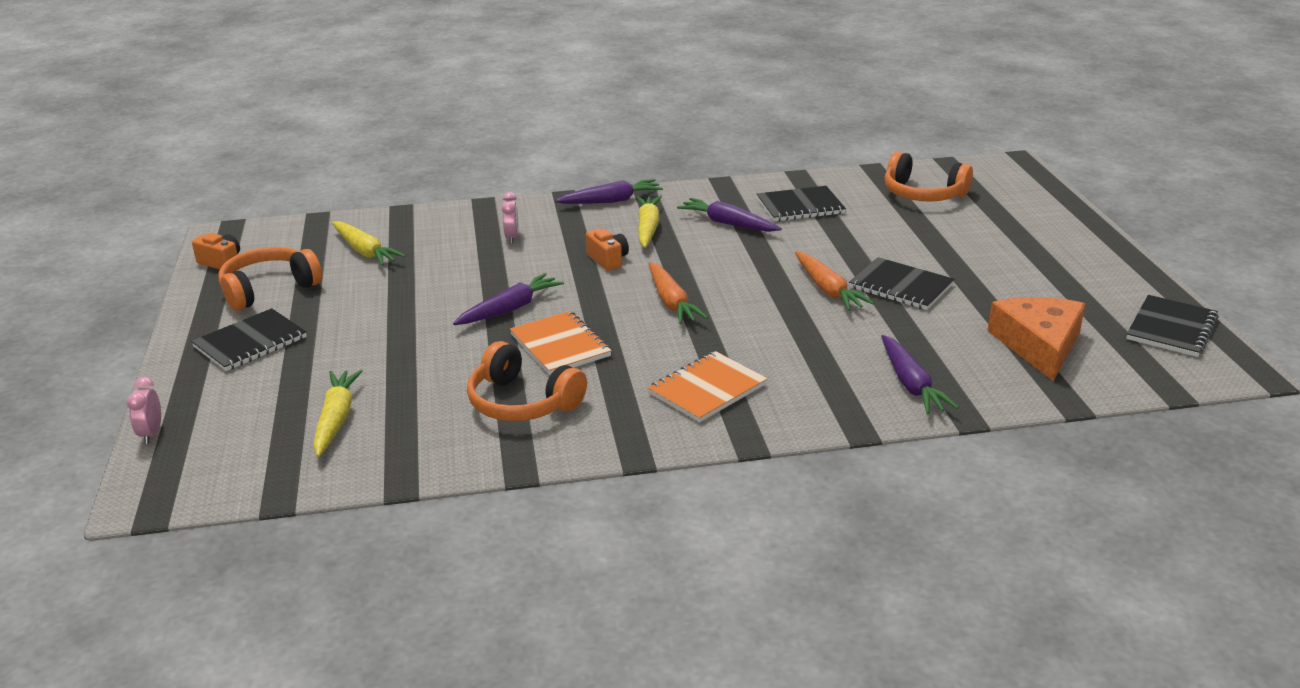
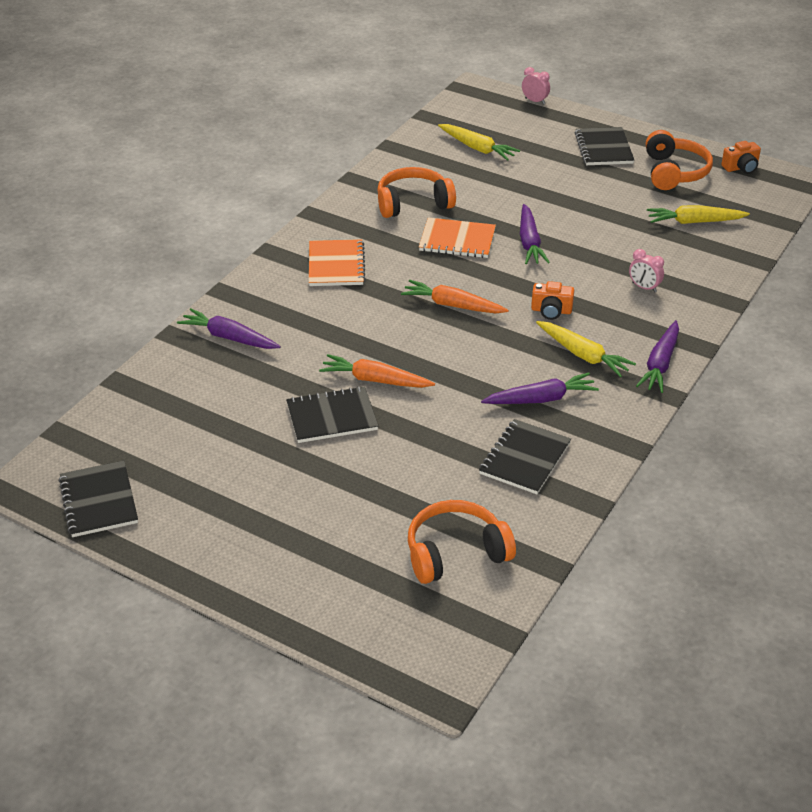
camera: 130 degrees right, 10 degrees up
(1038, 345) = (181, 421): orange cheese -> none

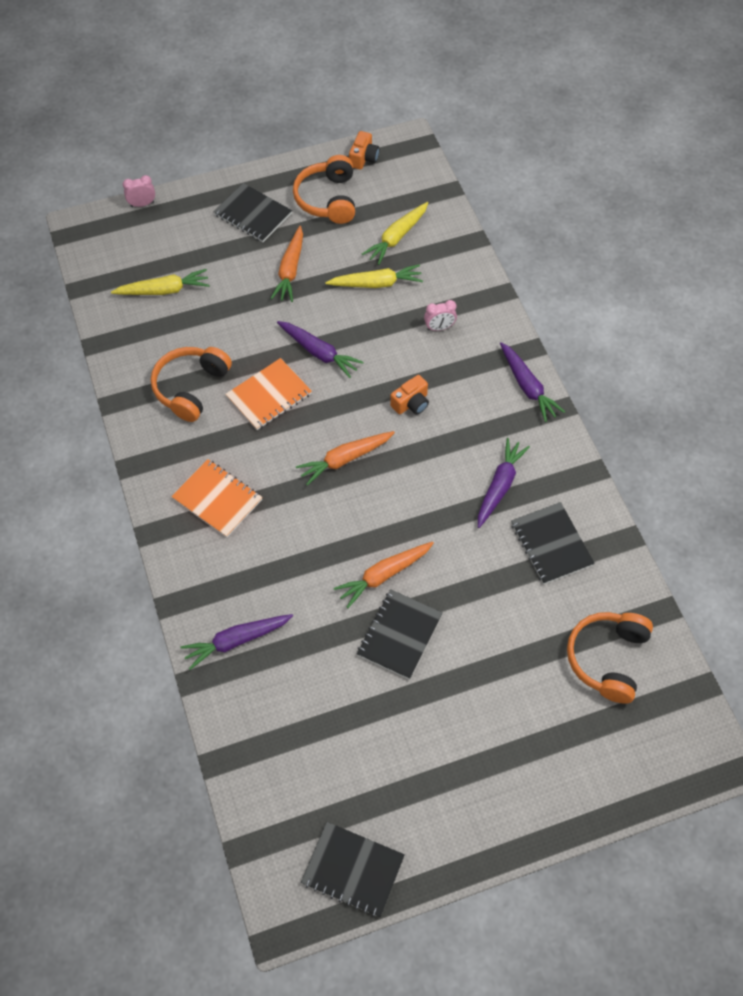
camera: 50 degrees left, 20 degrees up
(582, 190) = (290, 270): none -> orange carrot
(583, 355) = (477, 423): yellow carrot -> yellow carrot (376, 283)
(674, 172) = (327, 199): orange headphones -> orange headphones turned 135 degrees counterclockwise

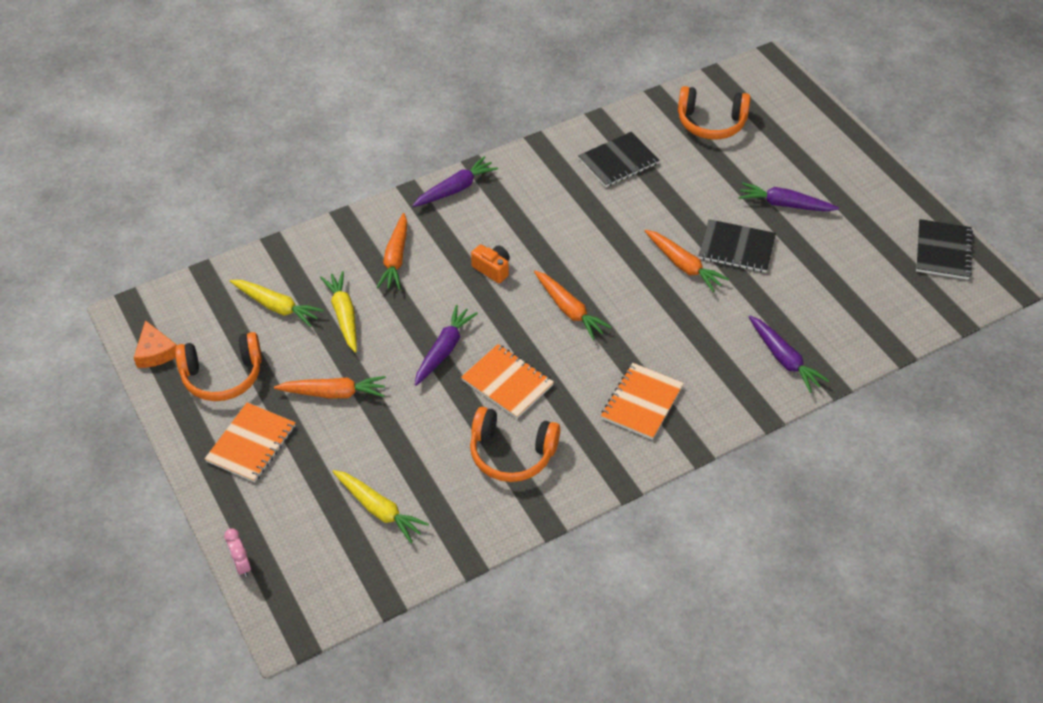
camera: 100 degrees left, 10 degrees down
(164, 290) = (379, 509): yellow carrot -> yellow carrot turned 150 degrees clockwise
(253, 214) = (251, 444): black notebook -> orange notebook
(364, 158) = (155, 352): orange camera -> orange cheese
(439, 328) = (395, 258): pink clock -> orange carrot
(499, 486) = (569, 198): purple carrot -> purple carrot (784, 204)

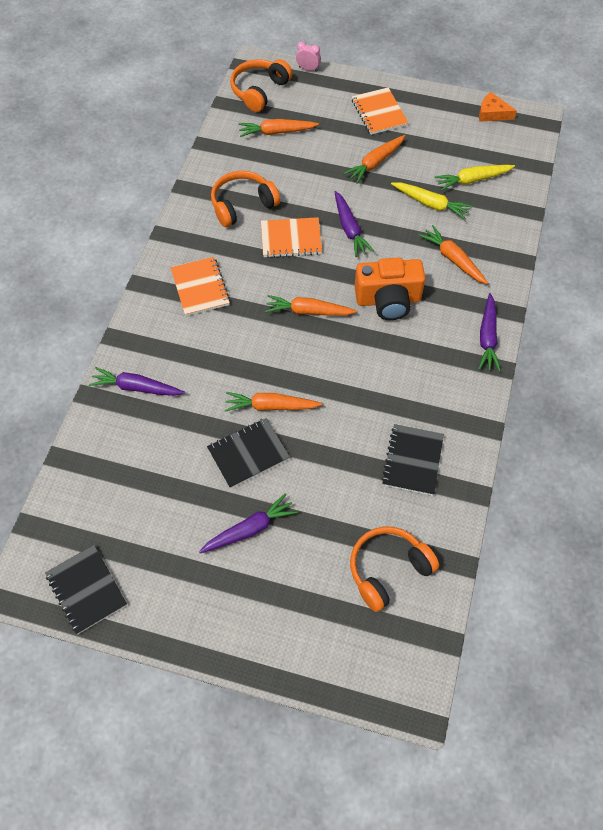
camera: 135 degrees right, 10 degrees up
(222, 376) = (442, 128): orange headphones -> orange headphones (259, 91)
(379, 509) = (276, 132): yellow carrot -> orange carrot
(492, 269) = (388, 300): orange camera -> orange camera, size x1.96

